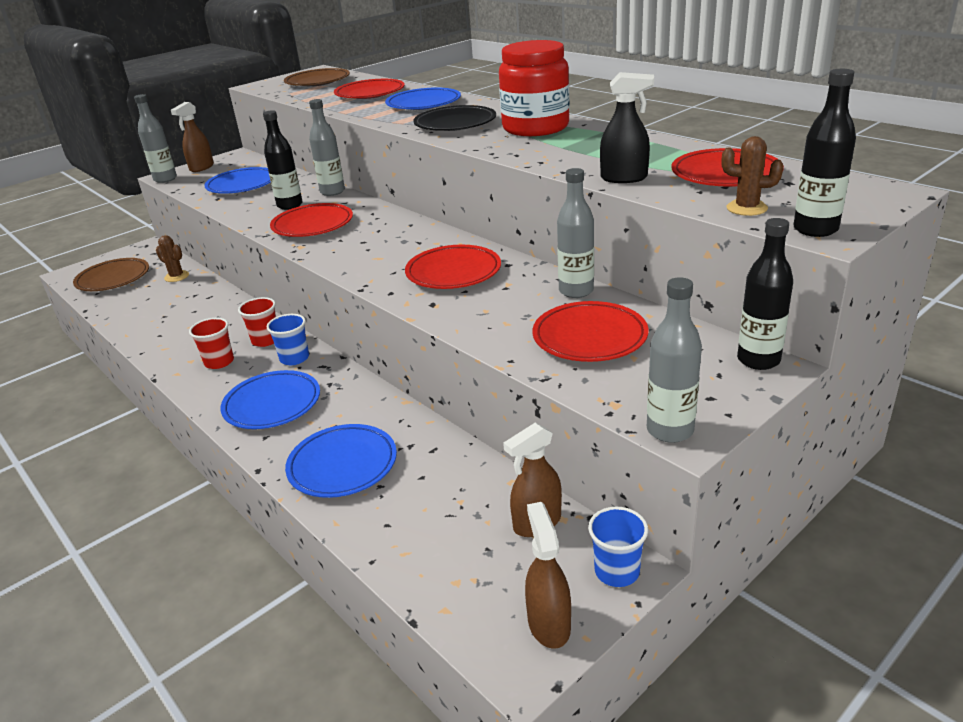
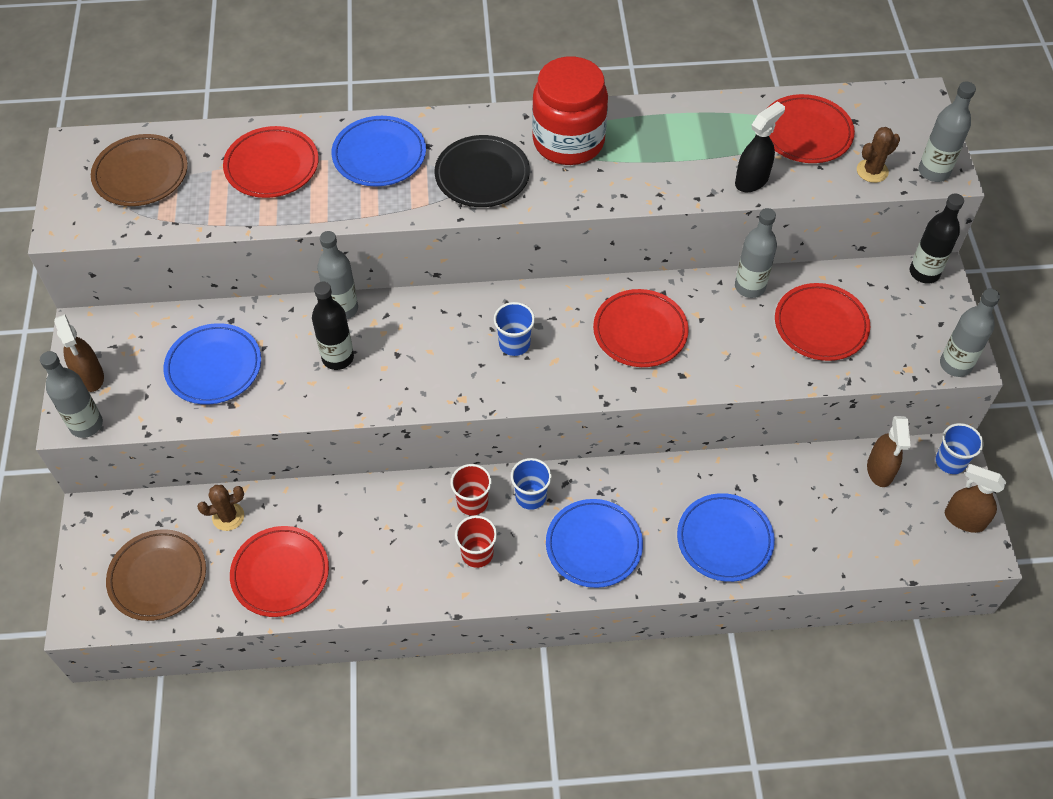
camera: 55 degrees left, 25 degrees up
(312, 225) = (418, 366): red plate -> red plate (280, 573)
(374, 241) = (514, 344): none -> blue cup
(815, 229) = (933, 172): black bottle -> grey bottle

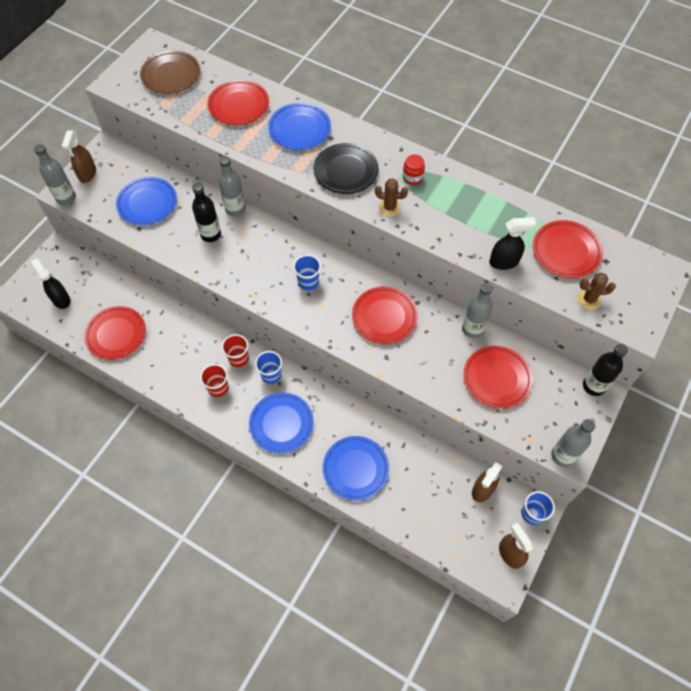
camera: 35 degrees right, 5 degrees up
(158, 577) = (61, 299): brown plate -> black spray bottle
(228, 517) = (116, 289): brown cactus -> brown cactus (389, 207)
(568, 141) = (412, 178): red jar -> red jar, size x0.41
(933, 172) = (631, 323): grey bottle -> none

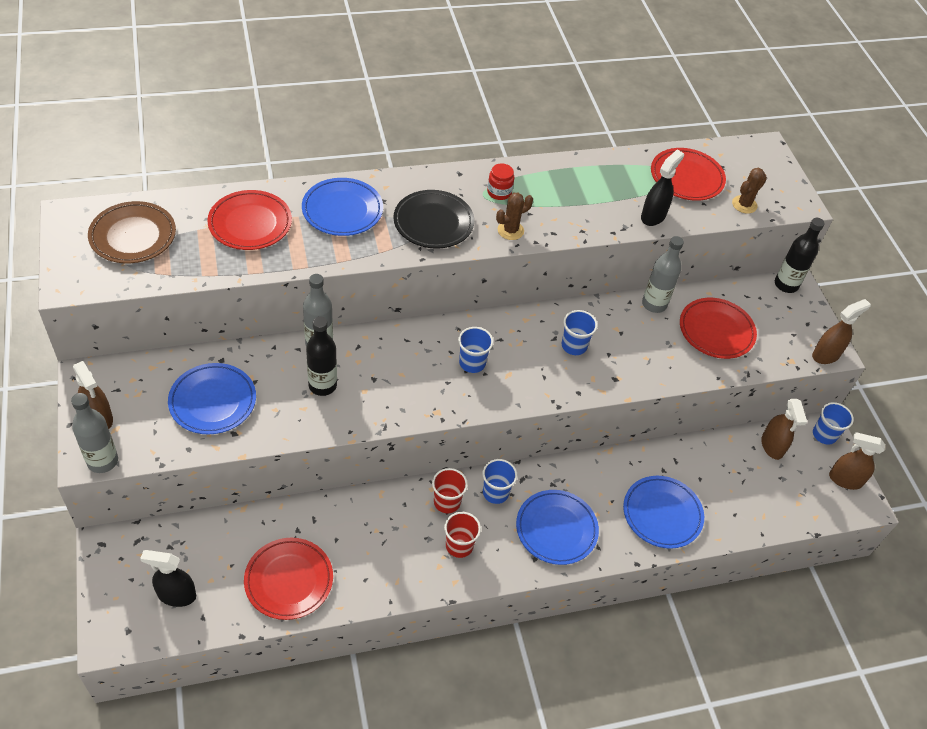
camera: 50 degrees left, 10 degrees down
(384, 317) = (574, 346): red plate -> blue cup
(562, 456) = (826, 355): grey bottle -> brown spray bottle

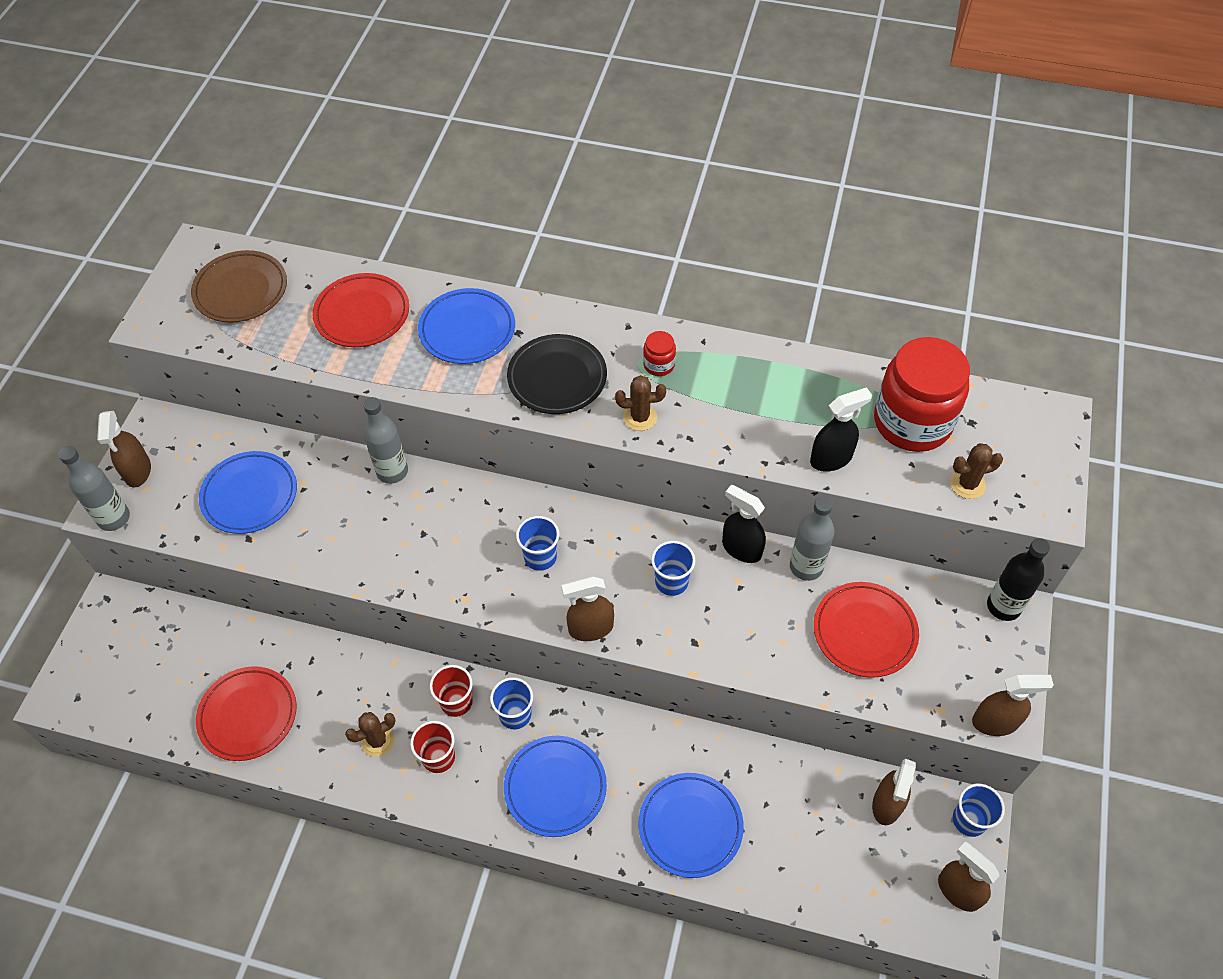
camera: 35 degrees right, 5 degrees up
(176, 595) = (139, 682): black spray bottle -> black spray bottle (741, 548)
(322, 385) = (366, 520): black bottle -> none
(405, 554) = (377, 741): none -> brown cactus
(540, 397) = (590, 628): none -> brown spray bottle
(686, 178) = (912, 422): red plate -> red jar

